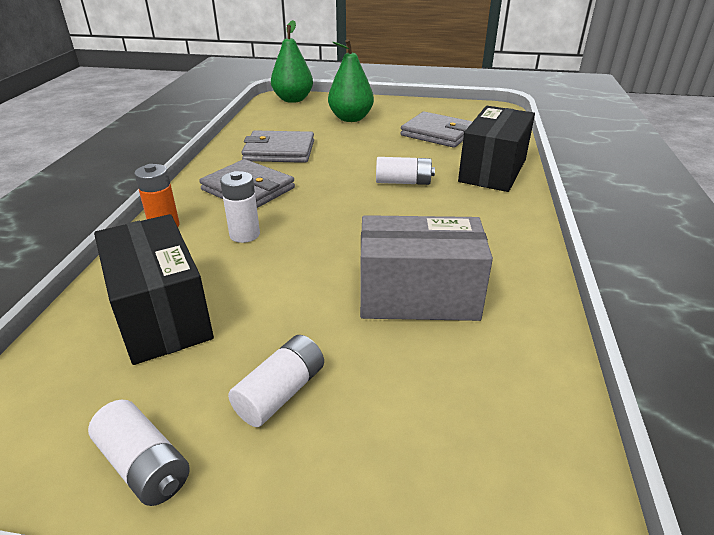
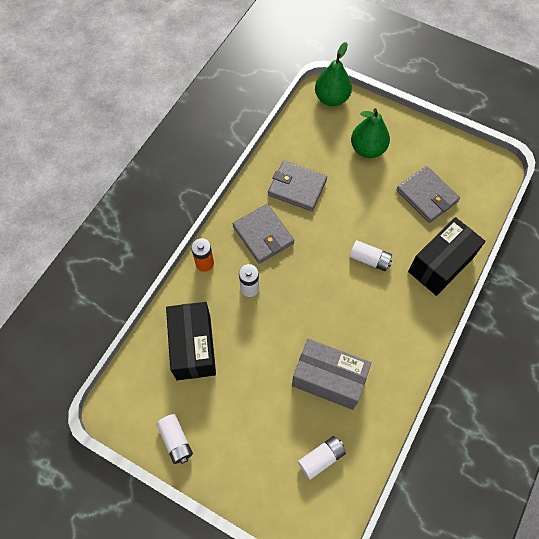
camera: 20 degrees right, 30 degrees up
(281, 392) = (239, 421): white battery -> white battery (321, 458)

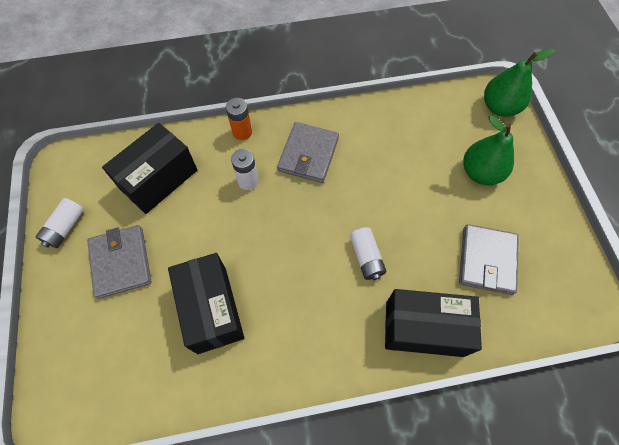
camera: 50 degrees right, 0 degrees up
(297, 187) = (380, 146): grey wallet -> grey wallet (121, 262)
(321, 458) = (128, 360): white battery -> none
(328, 379) = (211, 309): grey box -> black box

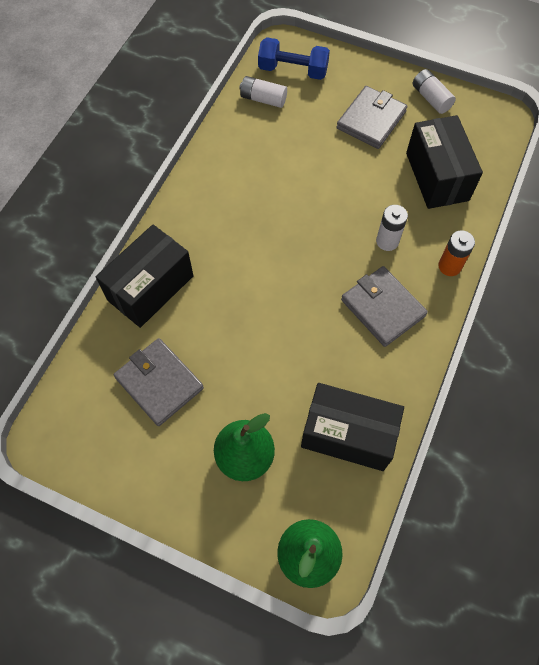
camera: 125 degrees right, 0 degrees up
(88, 378) = (293, 70): none -> blue dumbbell
(121, 262) = (371, 120): grey wallet -> grey wallet turned 75 degrees counterclockwise
(211, 309) = (285, 157): black box -> black box (348, 434)
(366, 257) = (241, 287): white battery -> white battery (263, 99)

